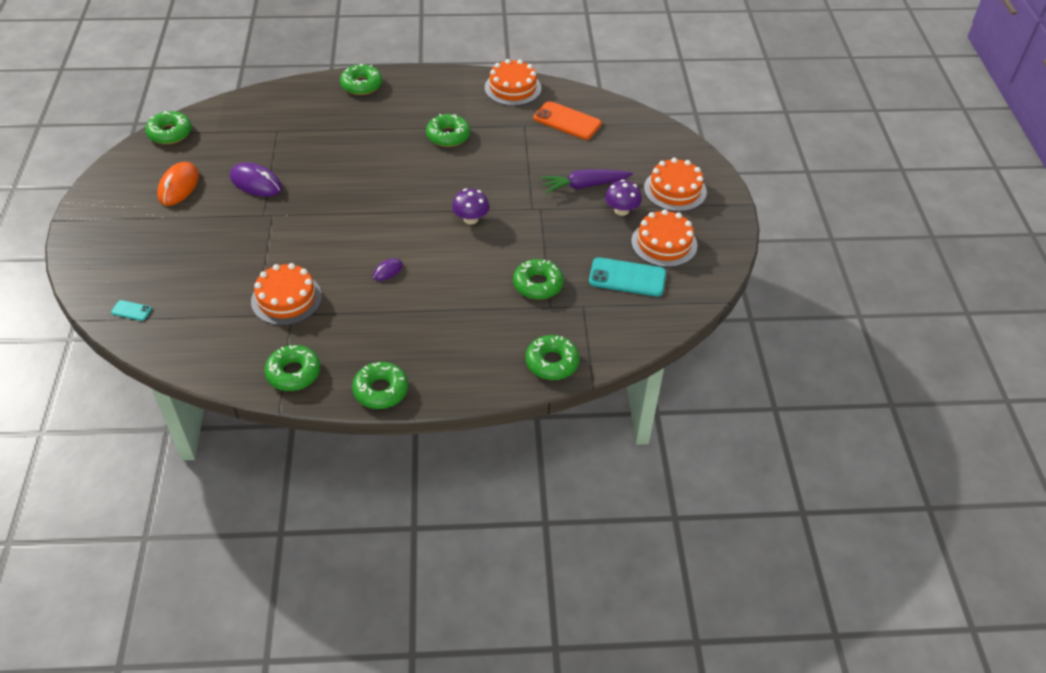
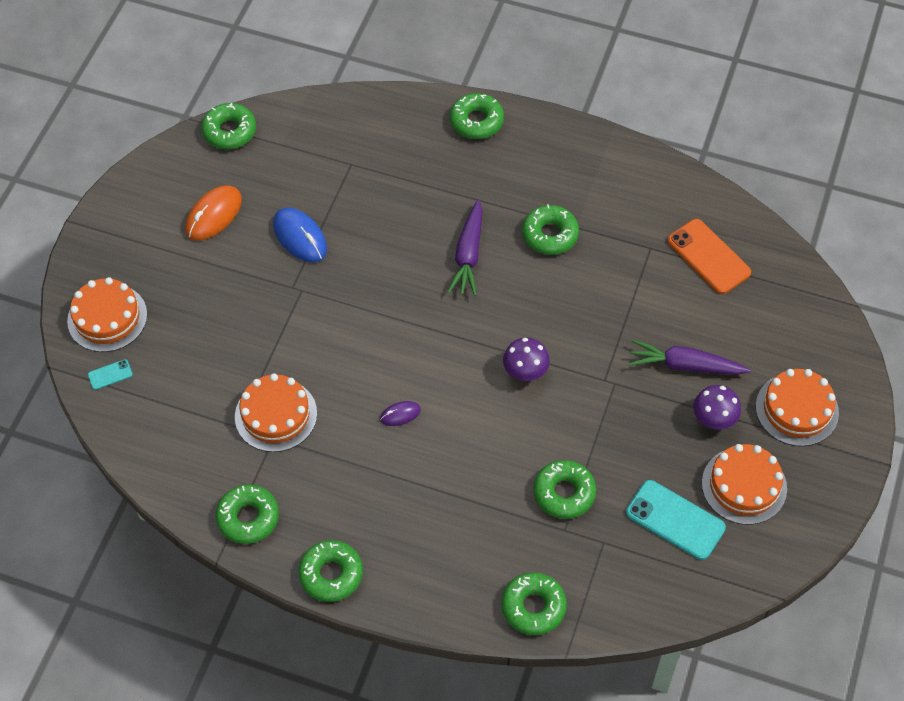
camera: 25 degrees right, 10 degrees up
(131, 311) = (110, 375): turquoise phone -> turquoise phone turned 60 degrees counterclockwise
(256, 183) = (300, 237): purple mouse -> blue mouse
(393, 162) = (468, 255): none -> purple carrot
(512, 88) = (662, 182): orange cake -> orange cake (107, 318)

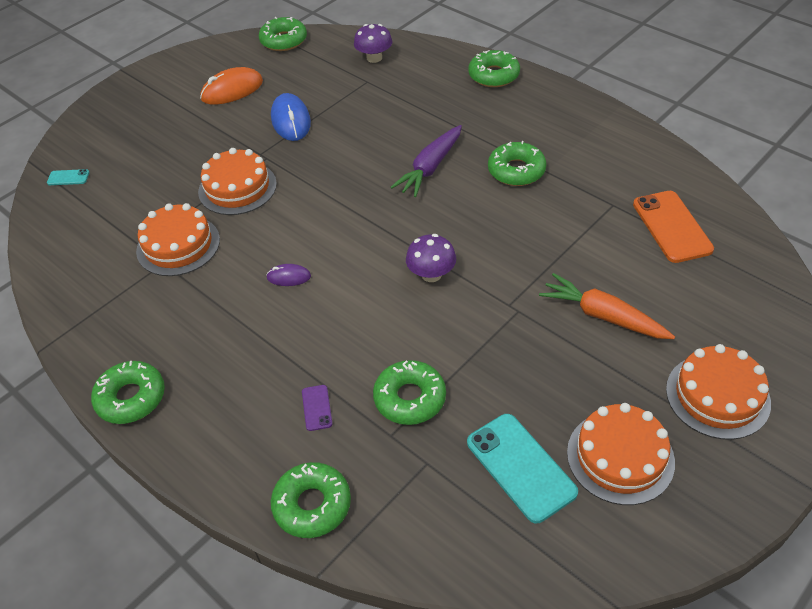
camera: 25 degrees right, 10 degrees down
(107, 318) = (98, 138): orange cake -> orange cake (237, 188)
(248, 518) = (93, 322): green donut -> none
(493, 527) = (317, 408): none -> purple phone
(685, 365) = (603, 316): purple carrot -> orange carrot
(714, 418) = (614, 376): purple mushroom -> purple mushroom (374, 58)

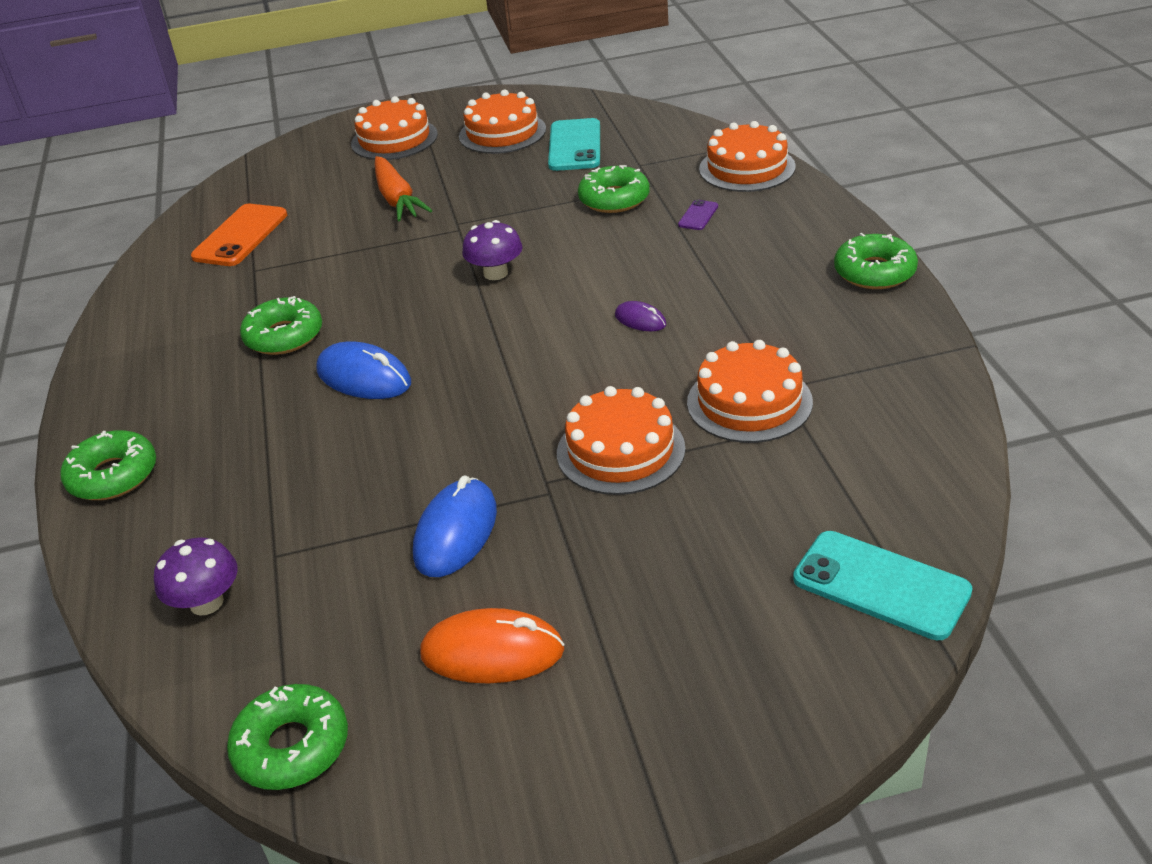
camera: 145 degrees left, 10 degrees down
(68, 178) = (881, 585): turquoise phone -> turquoise phone, size x2.12
(312, 505) = (747, 168): green donut -> orange cake
(430, 168) = (364, 377): purple carrot -> blue mouse

